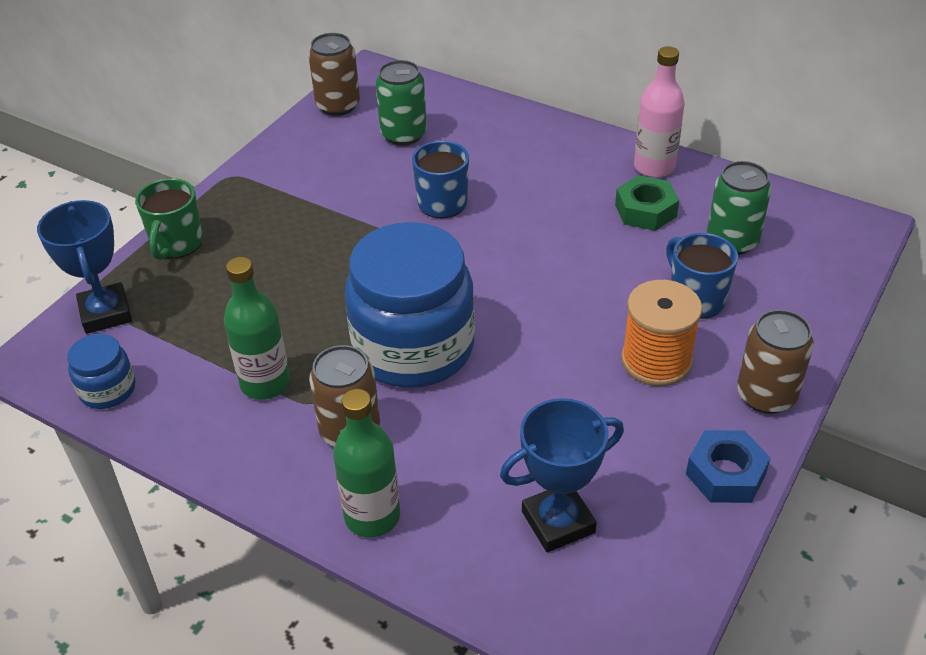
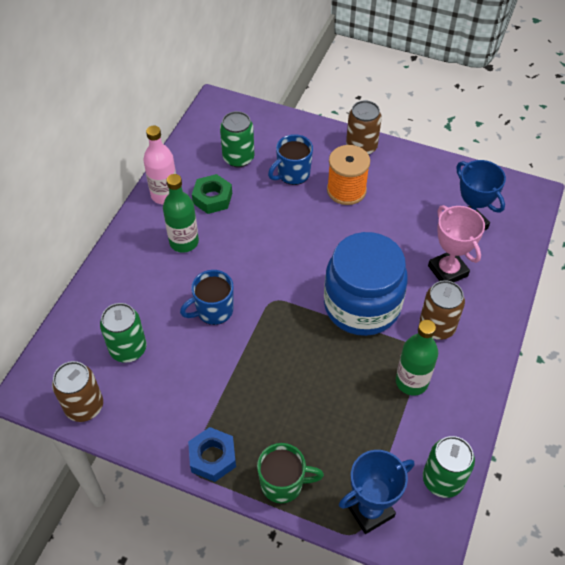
camera: 100 degrees left, 10 degrees up
(108, 390) = (442, 480): blue jar -> green can
(372, 516) = (492, 304): green bottle -> green bottle (184, 242)
(457, 468) = (447, 271): none -> pink trophy
(725, 474) = (418, 163): blue nut -> blue nut (212, 457)

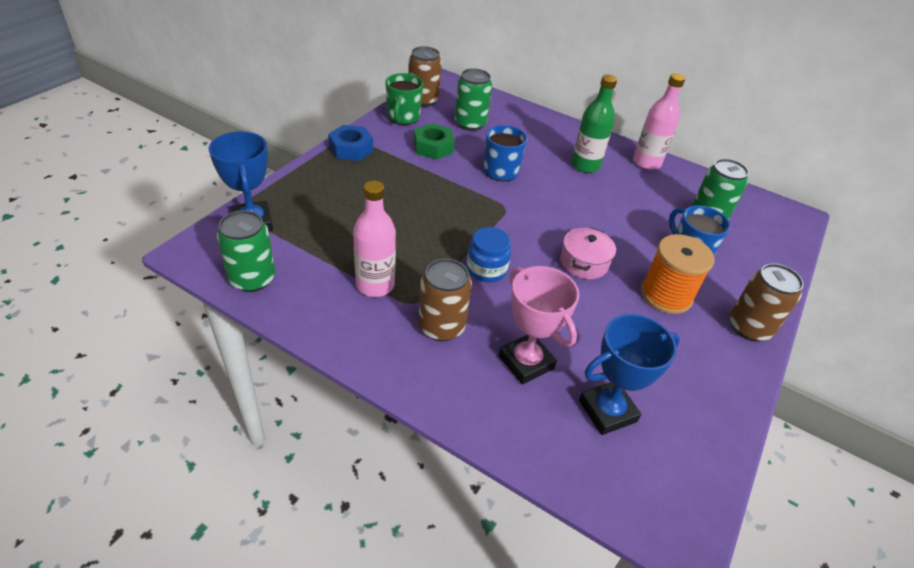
camera: 95 degrees right, 10 degrees down
(212, 198) = (644, 190): green nut -> green nut (433, 147)
(283, 483) = (307, 179): green mug -> green mug (403, 117)
(328, 240) = (584, 263): none -> pink pot
(362, 305) = (486, 269): blue jar -> blue jar, size x0.45
(411, 381) = (375, 285): green bottle -> pink bottle
(447, 271) = (526, 362): pink trophy -> pink trophy turned 75 degrees clockwise

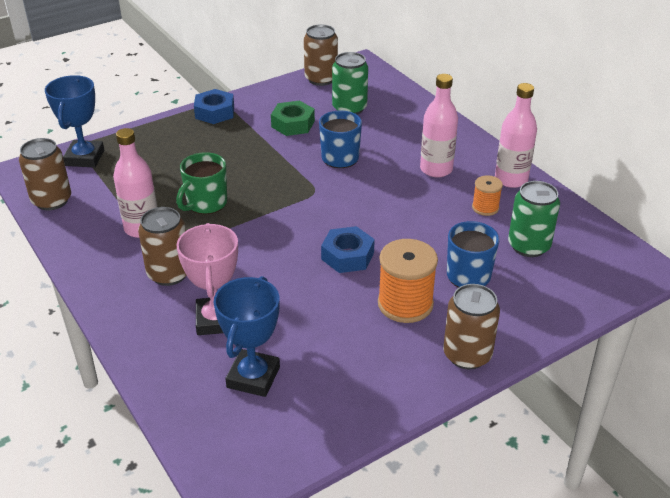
camera: 30 degrees right, 5 degrees down
(252, 279) = (52, 200): green can -> brown can
(403, 117) = (287, 92): green mug -> green mug (206, 204)
(486, 269) = (248, 239): blue jar -> none
(584, 263) = (347, 256): pink pot -> blue nut
(585, 165) = (436, 169): green bottle -> pink bottle
(607, 411) = (253, 377): blue trophy -> blue trophy turned 75 degrees counterclockwise
(649, 191) = (485, 207): none -> orange spool

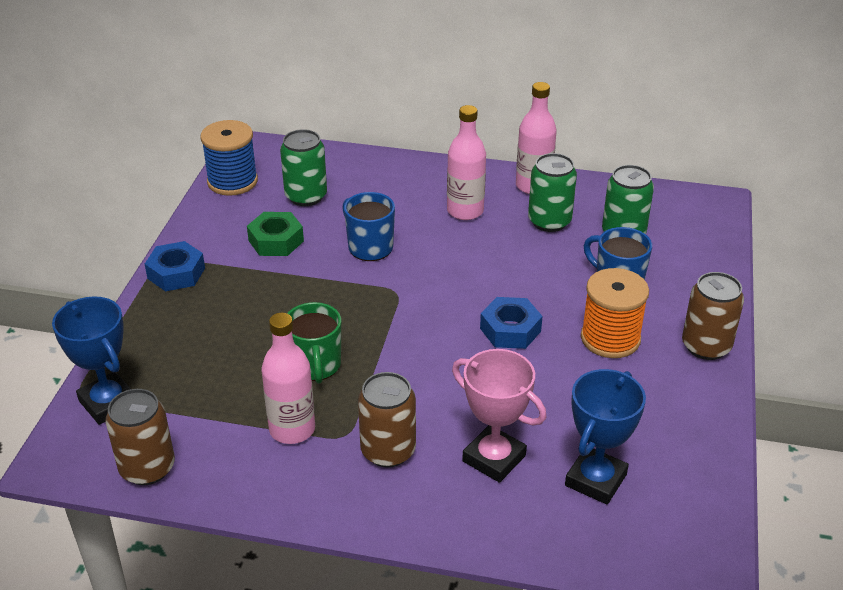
camera: 45 degrees left, 0 degrees up
(253, 377) = (595, 480): blue trophy -> blue trophy turned 60 degrees clockwise
(321, 79) = (232, 181): brown can -> blue spool
(485, 207) = (549, 221): orange spool -> green can

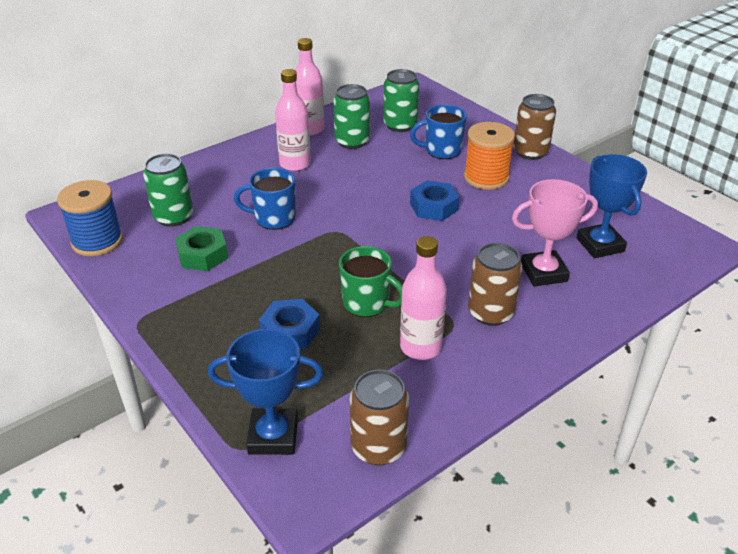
camera: 50 degrees left, 0 degrees up
(176, 273) = (164, 322): blue nut -> blue nut (290, 331)

